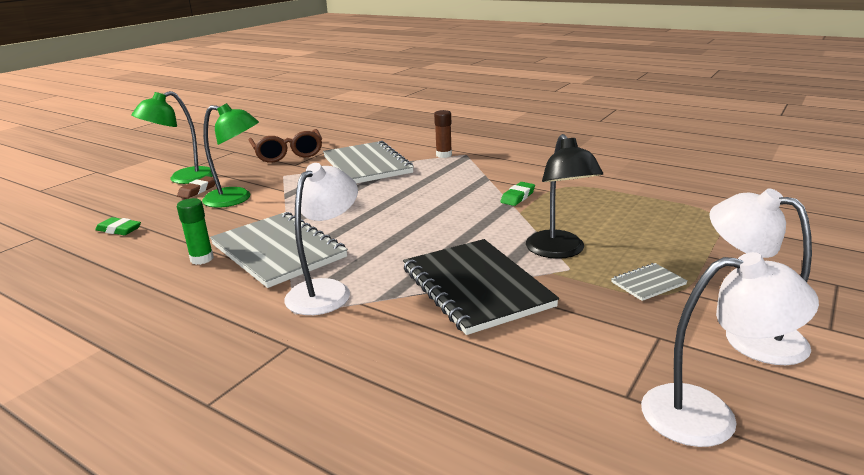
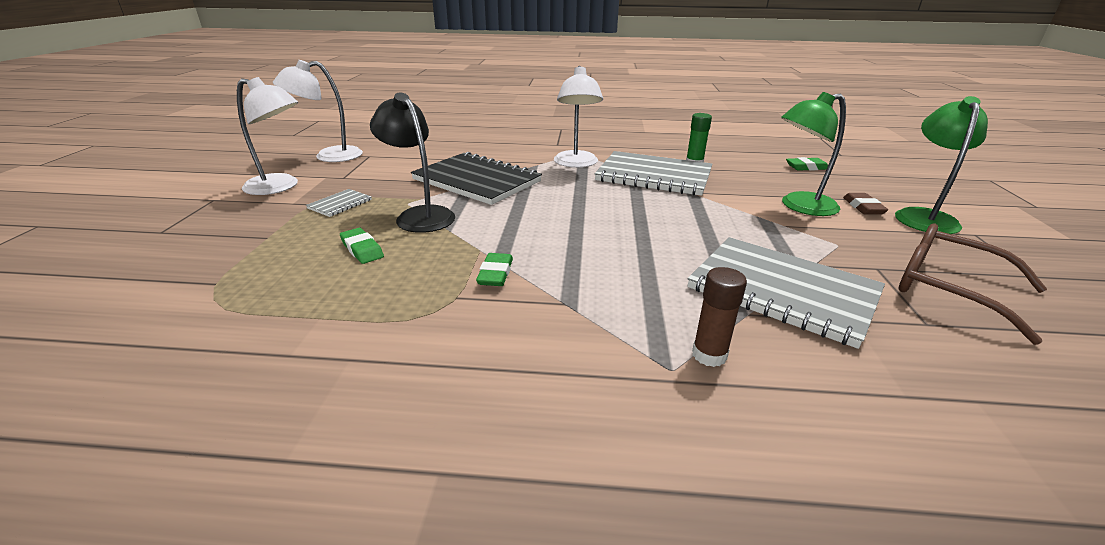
camera: 150 degrees right, 5 degrees up
(614, 228) = (362, 249): none -> green eraser

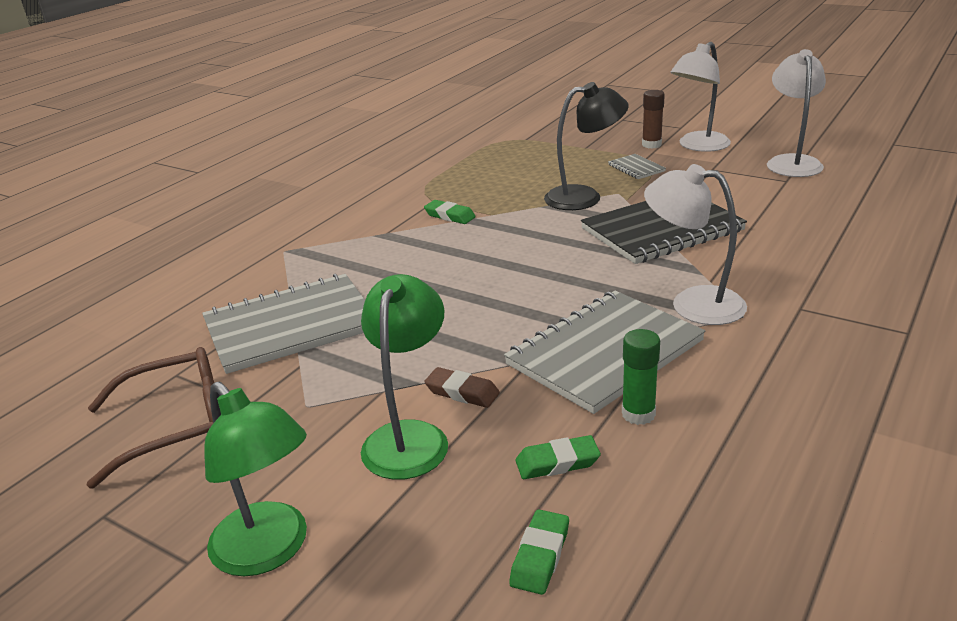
camera: 120 degrees right, 0 degrees up
(362, 249) = (535, 175): green eraser -> green eraser (557, 462)
(709, 355) = (277, 266): brown glue stick -> brown glue stick (651, 145)
(863, 207) = (351, 503): brown eraser -> brown eraser (462, 392)

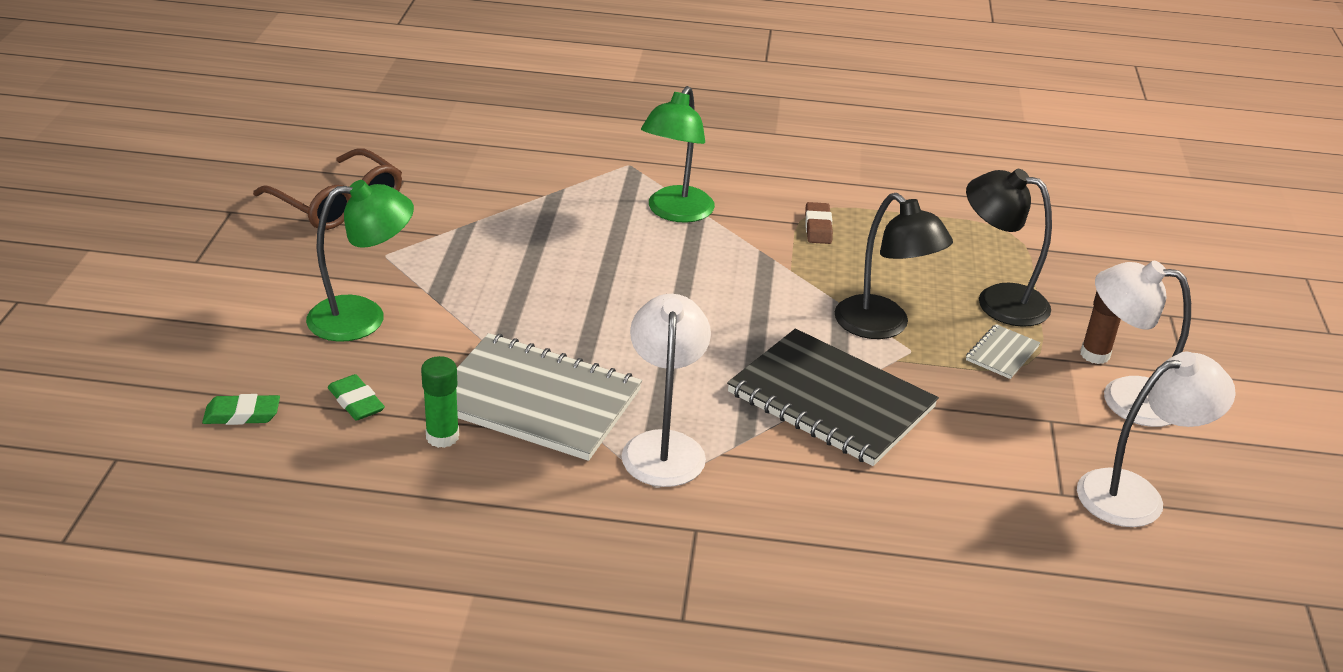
camera: 60 degrees right, 5 degrees up
(269, 551) = (215, 291): green lamp -> green lamp (675, 212)
(291, 326) = (498, 211): grey notebook -> none
(450, 216) = (768, 242): green eraser -> none
(462, 392) = (436, 329): brown eraser -> brown eraser (818, 227)
(578, 158) = (998, 301): none -> black lamp

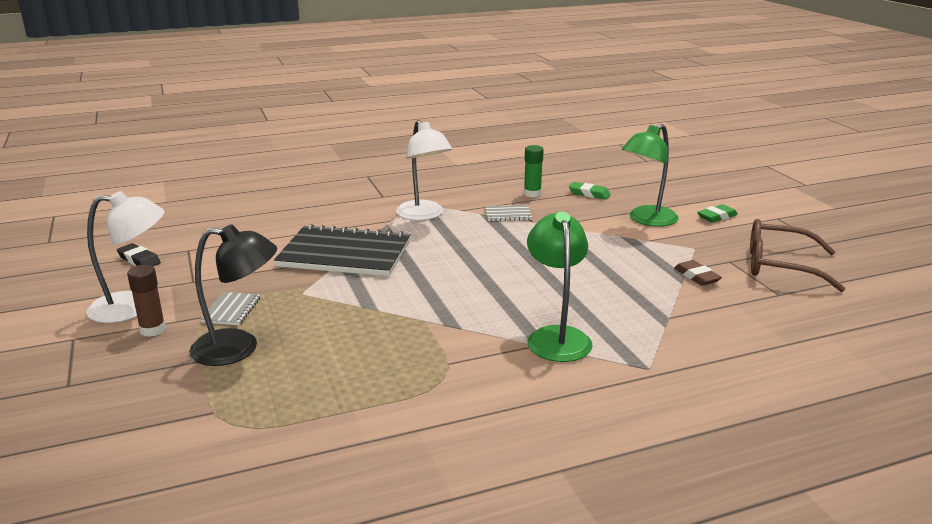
camera: 155 degrees right, 10 degrees down
(242, 414) = (628, 179): green eraser -> green eraser (717, 217)
(536, 400) = (508, 214): grey notebook -> grey notebook, size x0.43
(818, 227) = (427, 364): brown eraser -> brown eraser (696, 276)
(882, 326) = (330, 302): black lamp -> none
(1135, 494) = (139, 260): white lamp -> black eraser

